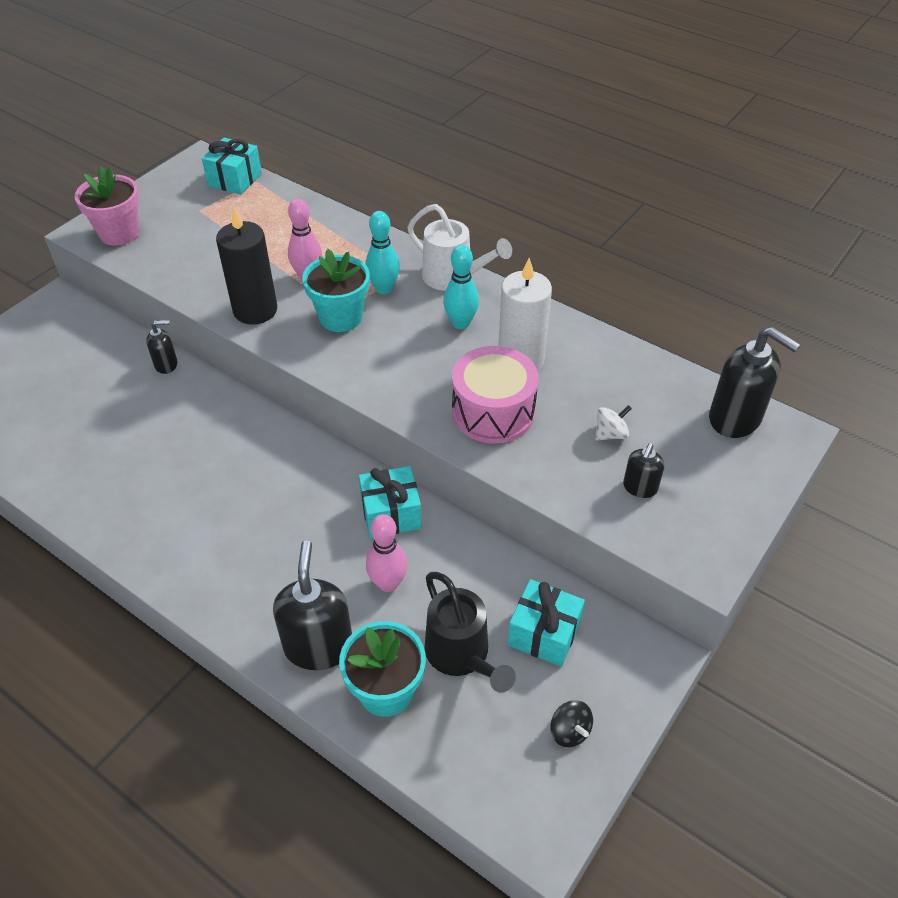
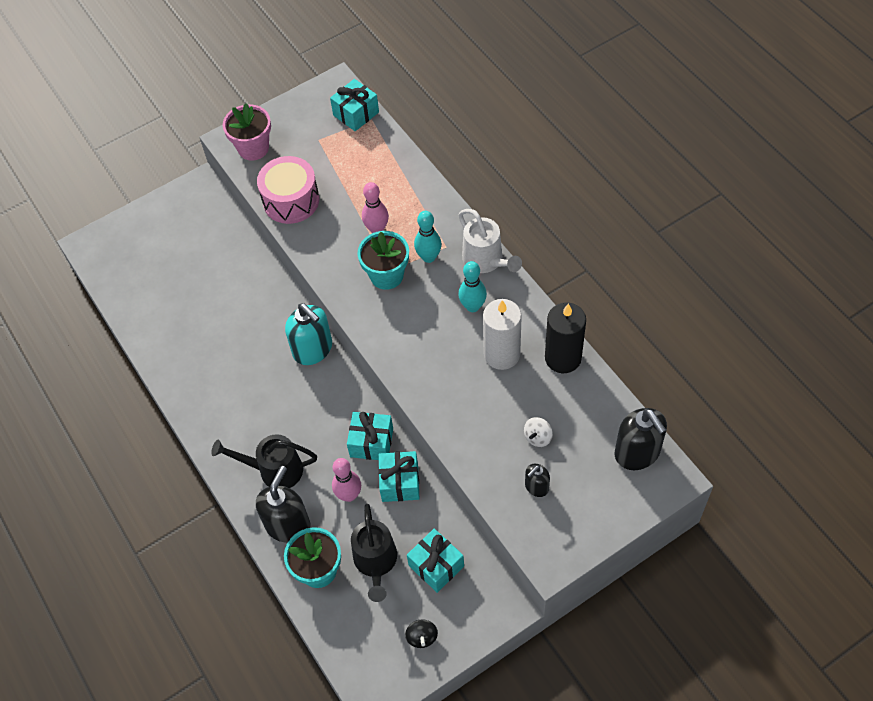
camera: 25 degrees right, 10 degrees up
(166, 364) = (260, 268): black soap dispenser -> none
(255, 310) = (327, 251): black candle -> black candle (563, 358)
(270, 432) = (313, 349): none -> turquoise soap dispenser
(271, 583) = (273, 470): none -> black watering can
(449, 549) = (400, 482): none -> turquoise gift
(493, 412) = (462, 392): pink drum -> pink drum (291, 200)
(610, 434) = (537, 437): white spinning top -> white spinning top turned 135 degrees clockwise

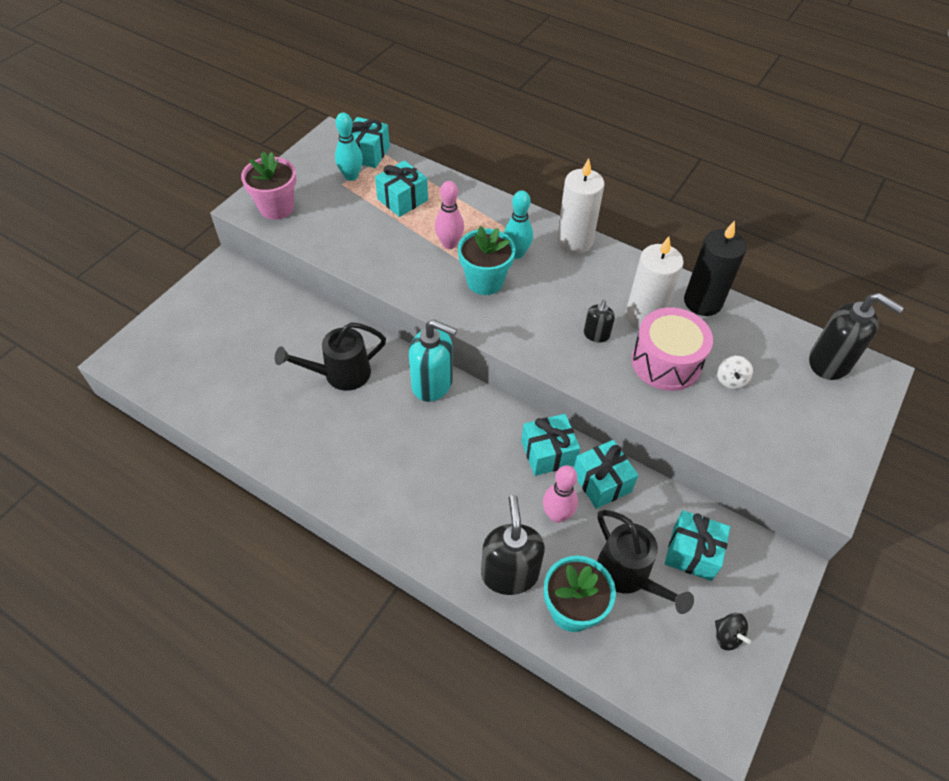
camera: 30 degrees left, 5 degrees down
(273, 470) = (459, 520): black watering can -> black watering can (340, 374)
(291, 200) = (344, 243): pink drum -> pink drum (666, 362)
(361, 172) = (402, 199): none -> turquoise gift
(473, 306) = (587, 283): turquoise bowling pin -> turquoise bowling pin (351, 176)
(486, 261) = (574, 241): white watering can -> white candle
(536, 487) = (763, 427): black soap dispenser -> black soap dispenser (596, 334)

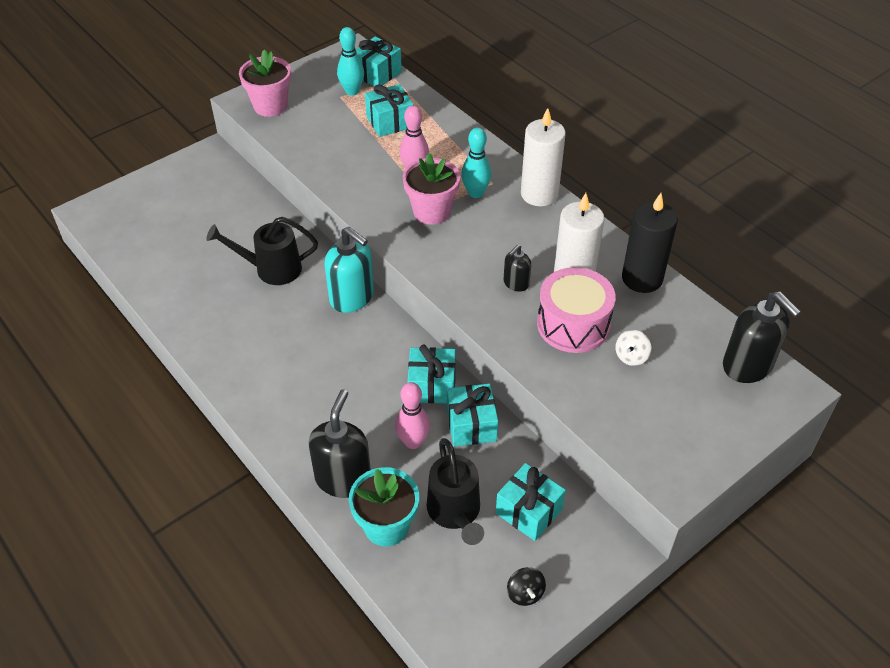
camera: 20 degrees right, 5 degrees down
(485, 281) = (432, 211): turquoise flower pot -> pink flower pot

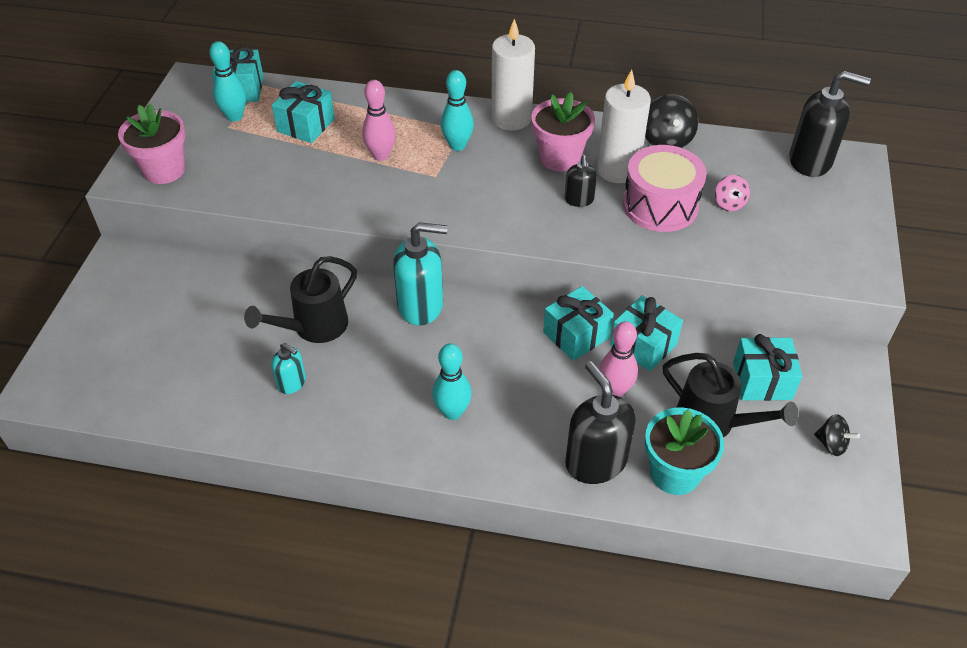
camera: 40 degrees left, 0 degrees up
(220, 296) = (292, 383): none -> turquoise soap dispenser
(292, 381) = (452, 412): none -> turquoise bowling pin
(432, 211) = (438, 181): pink flower pot -> pink flower pot (559, 158)
(631, 356) = (729, 203): white spinning top -> pink spinning top
(642, 278) = (666, 140): black candle -> black spinning top

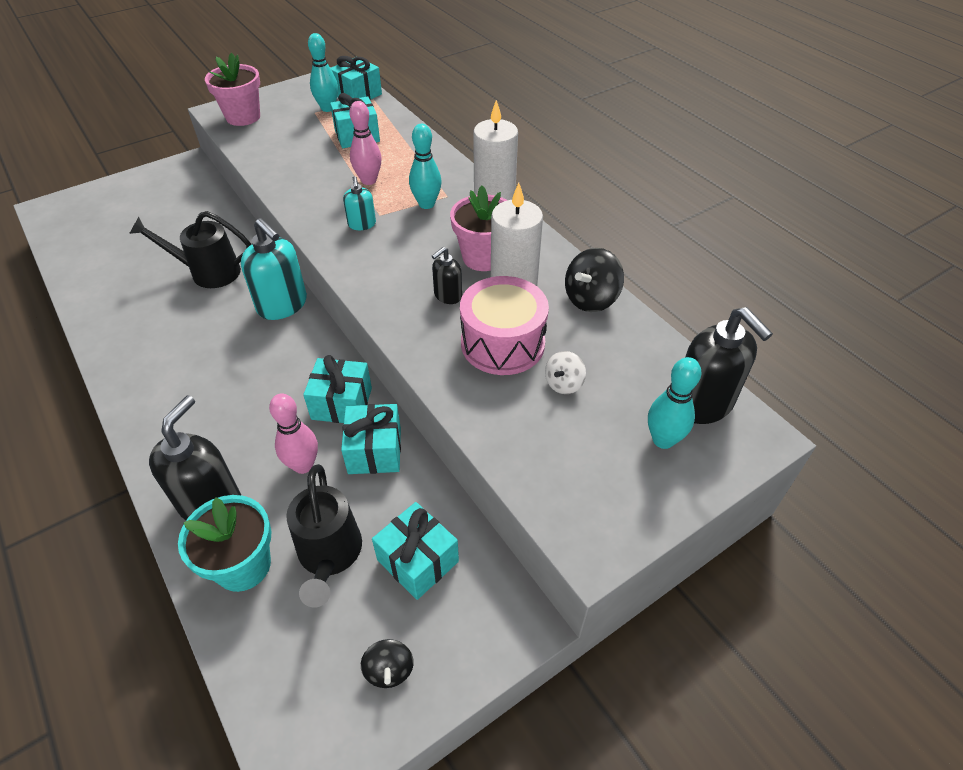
camera: 45 degrees right, 0 degrees up
(292, 383) = (146, 296): turquoise soap dispenser -> turquoise soap dispenser (362, 224)
(452, 412) = (190, 388): turquoise bowling pin -> turquoise bowling pin (663, 440)
(729, 203) = (563, 383): pink spinning top -> white spinning top

